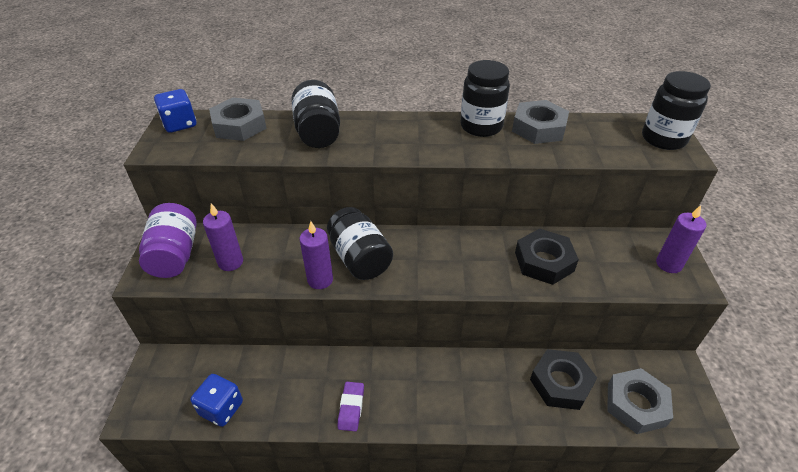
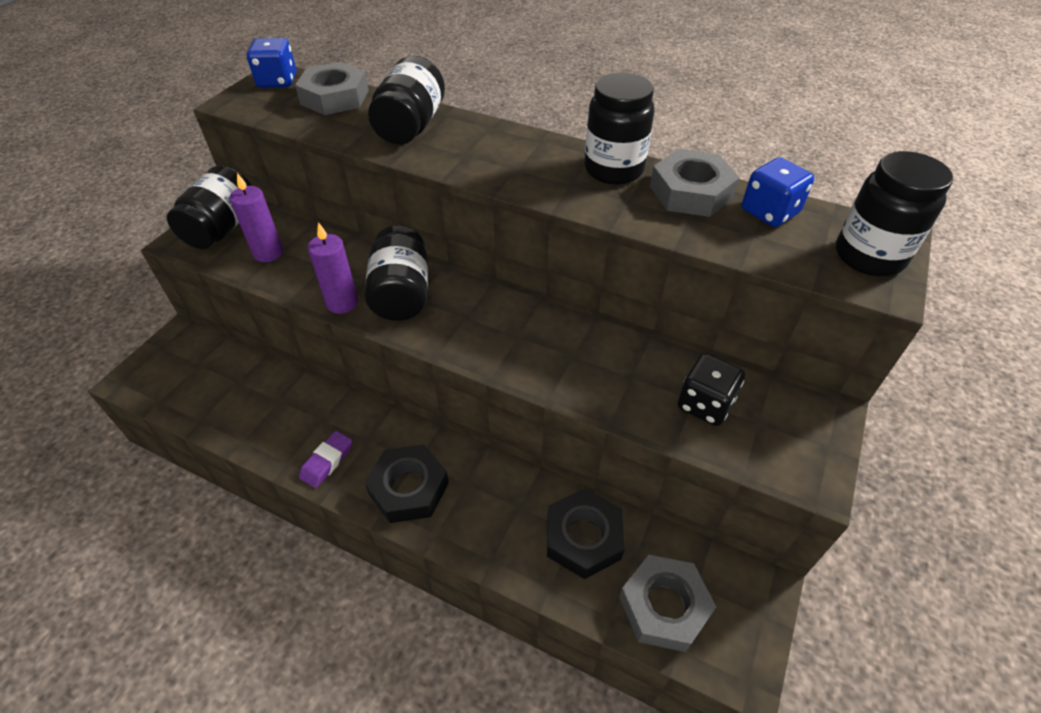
camera: 25 degrees right, 5 degrees up
(175, 255) = (222, 228): purple jar -> black jar
(221, 408) = (205, 408): blue dice -> blue dice (769, 212)
(544, 261) = (619, 374): black nut -> black nut (408, 488)
(606, 262) = (705, 404): none -> black dice
(668, 264) = (796, 440): purple candle -> none

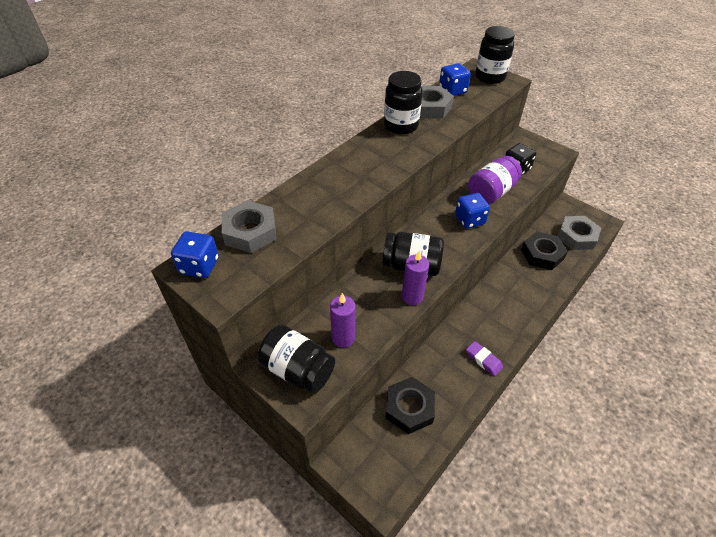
camera: 75 degrees left, 0 degrees up
(408, 488) = (507, 320): black nut -> black nut (409, 408)
(410, 126) = (316, 196): black jar -> none
(524, 348) = (469, 220): none -> blue dice
(611, 371) = (491, 192): none -> purple jar

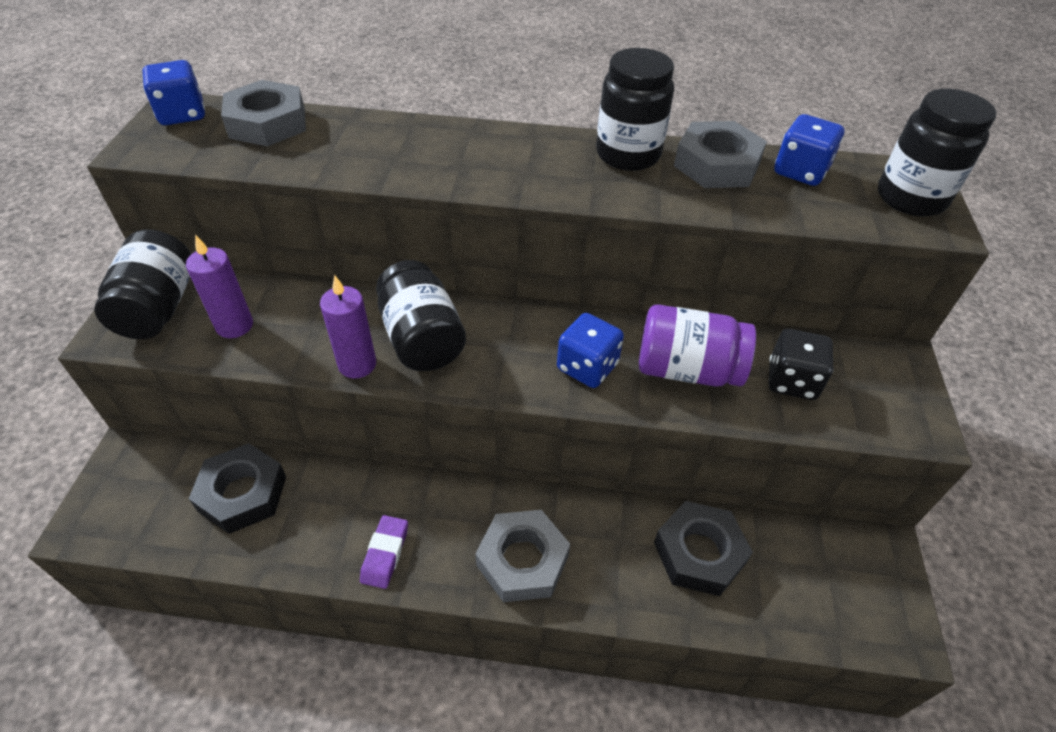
camera: 55 degrees right, 0 degrees up
(576, 236) = (807, 598): grey nut -> grey nut (522, 560)

